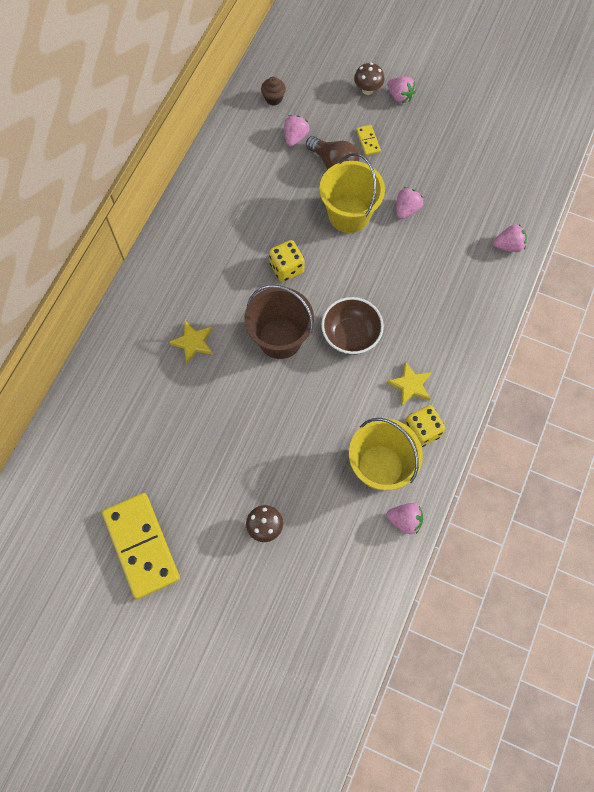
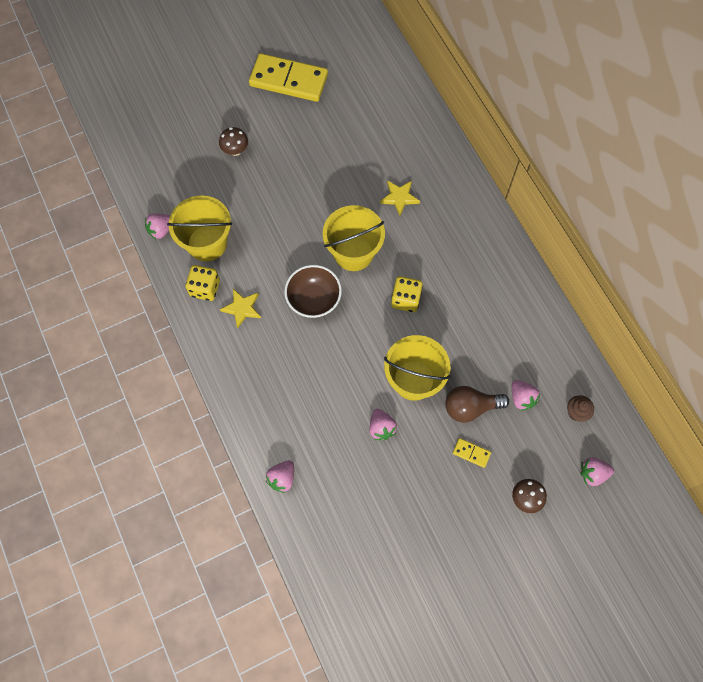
camera: 130 degrees right, 0 degrees up
(280, 338) = (353, 253): brown bucket -> yellow bucket
(400, 96) = (496, 520): pink strawberry -> pink strawberry (592, 473)

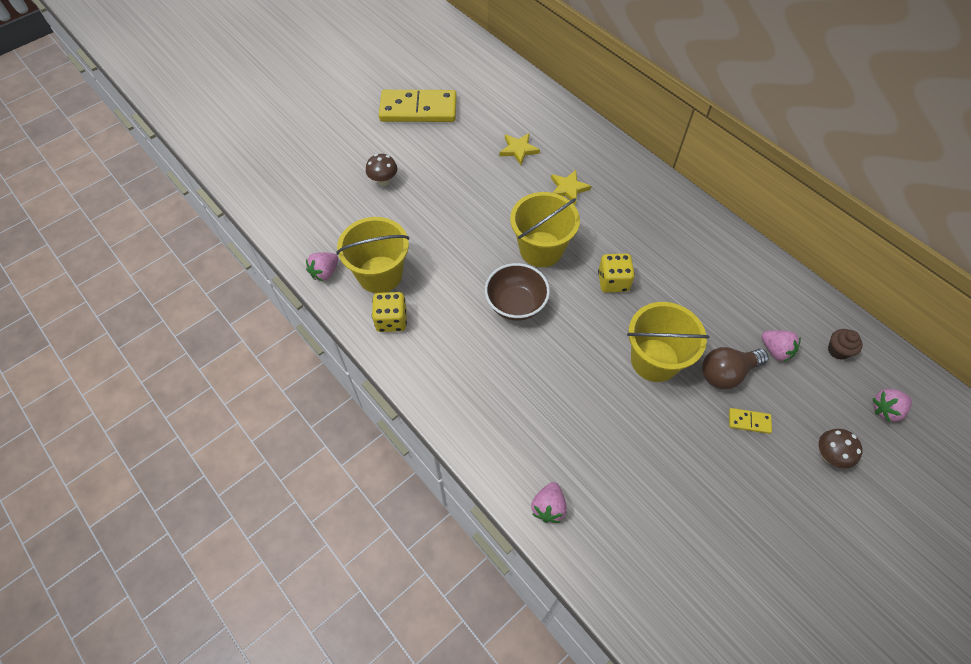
camera: 15 degrees left, 10 degrees down
(242, 308) = (439, 331): yellow star -> yellow star (518, 150)
(381, 428) = (640, 420): pink strawberry -> none

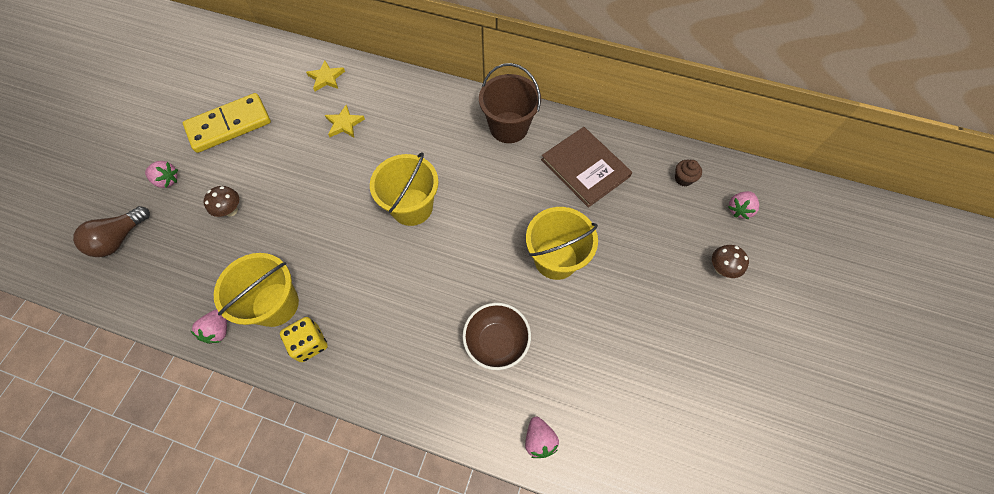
camera: 30 degrees left, 5 degrees up
(516, 304) = (416, 269): brown bowl -> brown bowl (496, 342)
(568, 188) = (406, 140): yellow star -> yellow star (326, 78)
(613, 281) = (487, 206): yellow dice -> none
(675, 219) = (508, 127): none -> brown bucket
(727, 373) = (615, 240): brown light bulb -> brown light bulb (120, 239)
(734, 291) = (585, 168): none -> brown book
(749, 422) = (652, 272): yellow domino -> none
(776, 350) = (640, 202): pink strawberry -> pink strawberry (167, 180)

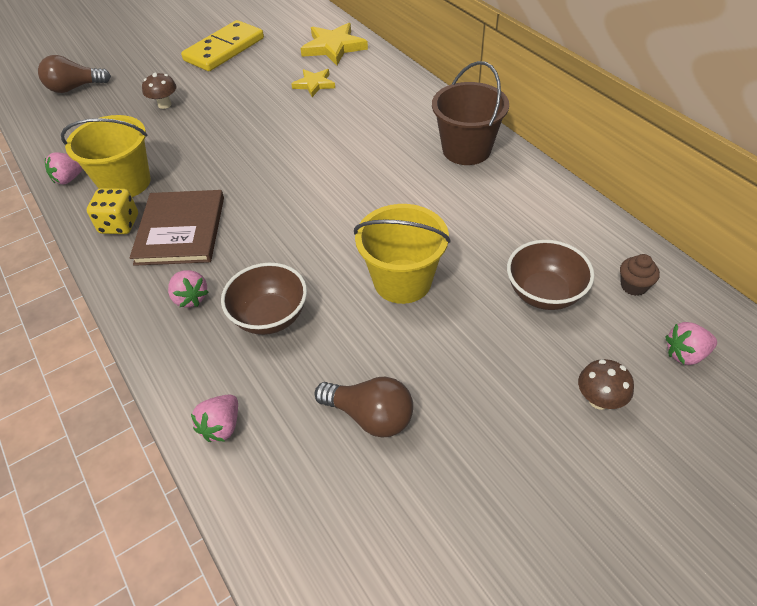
camera: 40 degrees right, 15 degrees down
(167, 180) = (144, 66): pink strawberry -> pink strawberry (190, 298)
(229, 125) = (224, 49): yellow domino -> yellow domino turned 60 degrees counterclockwise
(326, 78) = (333, 47): yellow star -> yellow star, size x1.63
(412, 207) = (307, 169): yellow bucket -> none
(585, 168) = (517, 219): brown book -> brown book (181, 230)
(617, 366) = (370, 416): none -> brown light bulb
(642, 215) = (544, 293): none -> brown bowl

